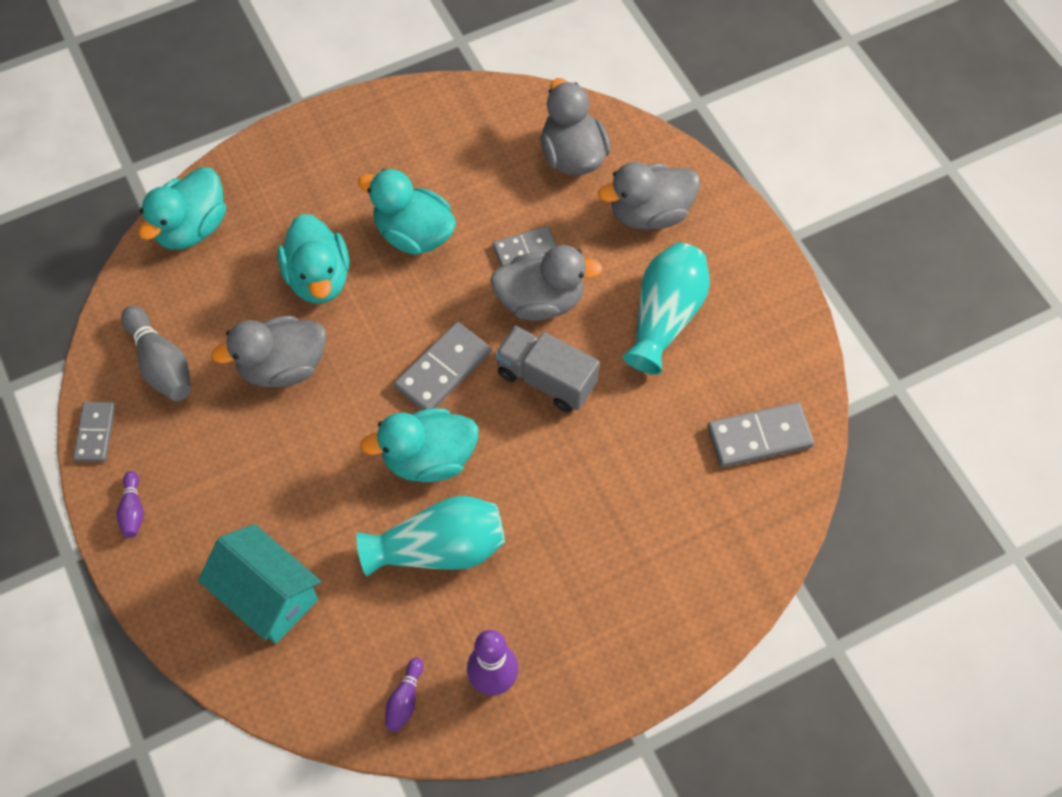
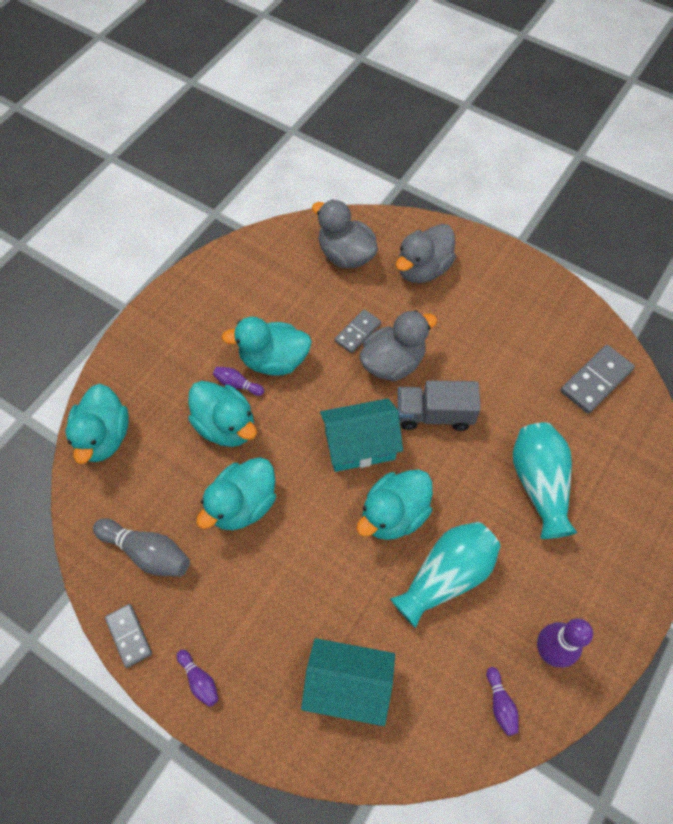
camera: 30 degrees left, 0 degrees up
(283, 367) = (242, 505): grey duck -> turquoise duck
(359, 241) = (237, 384): none -> purple bowling pin
(443, 370) = (360, 445): grey domino -> turquoise house
(665, 317) = (481, 332): turquoise vase -> turquoise vase (539, 484)

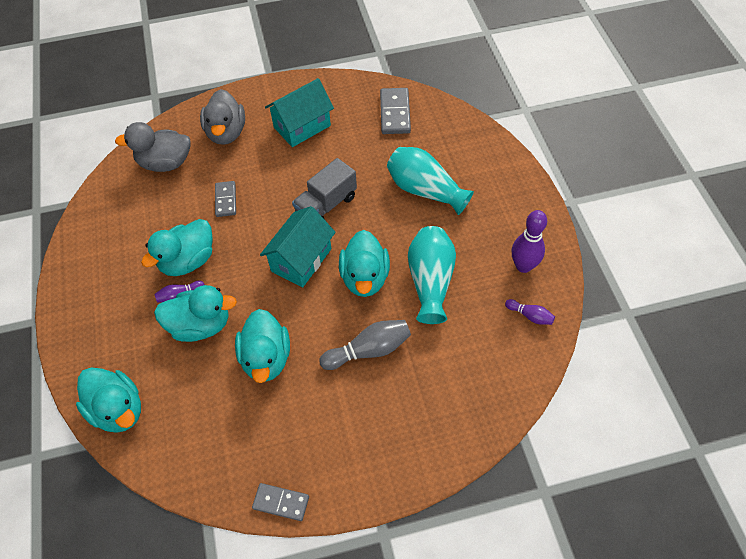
camera: 45 degrees left, 5 degrees down
(147, 552) = (235, 445): grey bowling pin -> grey bowling pin (369, 350)
(199, 680) = (356, 478): purple bowling pin -> none
(348, 686) = (444, 389): turquoise house -> turquoise house (302, 126)
(393, 362) = (268, 198): grey duck -> none

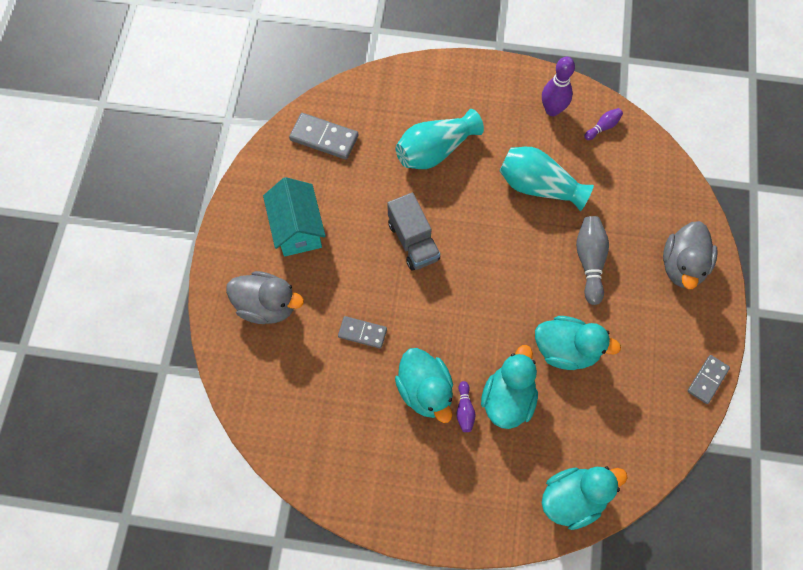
camera: 70 degrees left, 10 degrees up
(165, 163) = (279, 381): grey duck -> grey duck (682, 266)
(301, 260) = (469, 285): turquoise house -> none
(365, 278) = (513, 238): turquoise duck -> none

